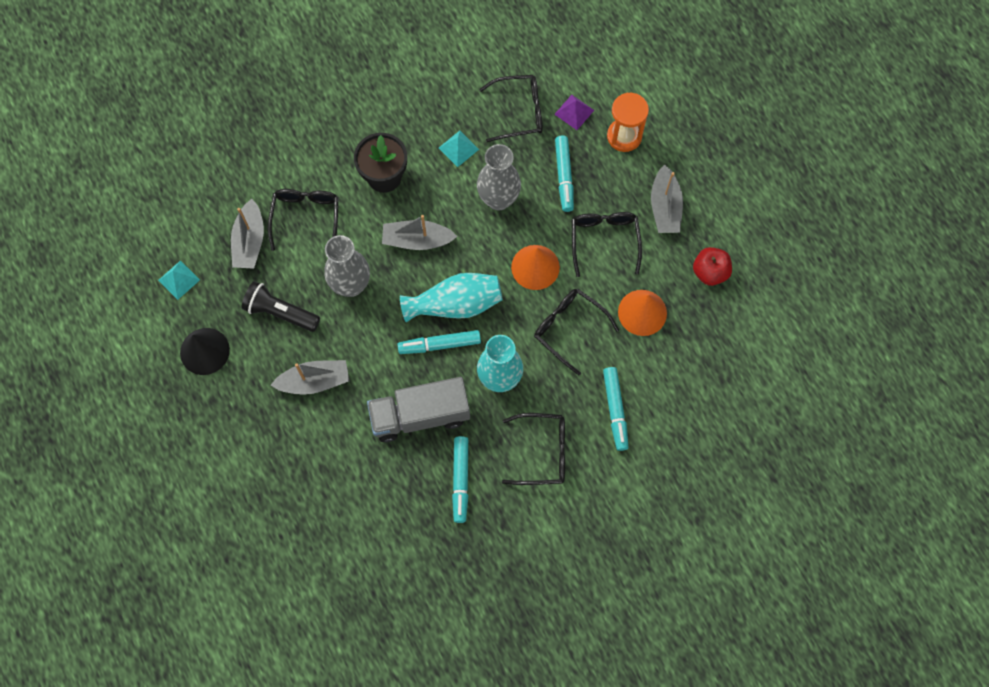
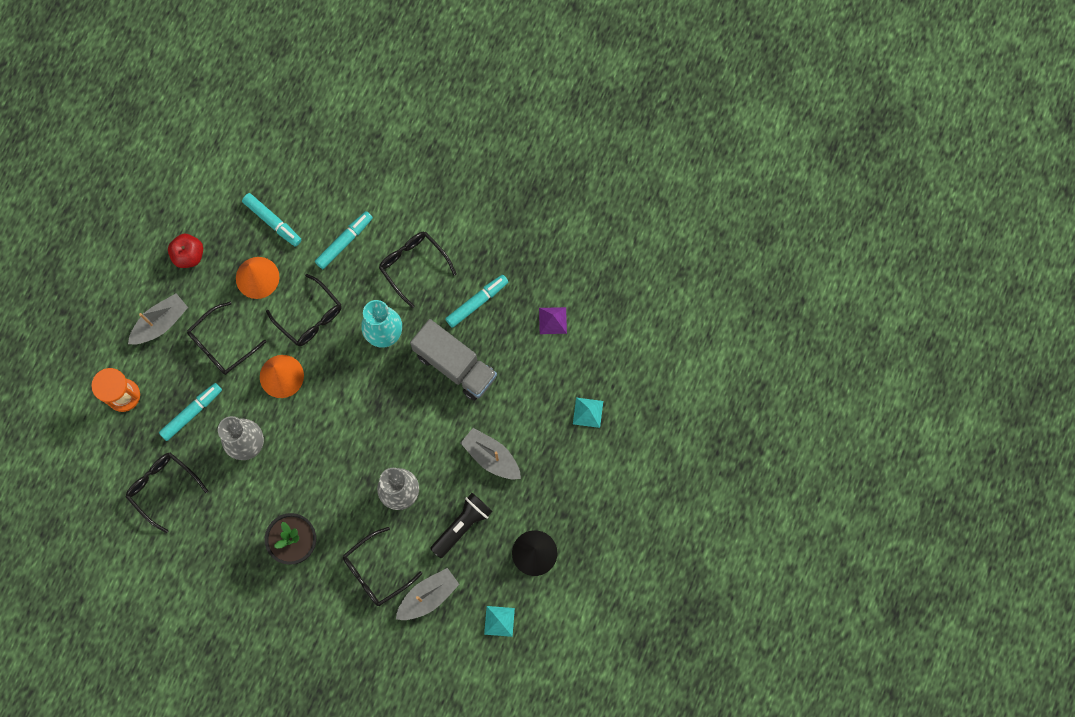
camera: 130 degrees left, 5 degrees up
(280, 312) = (462, 525): black flashlight -> black flashlight turned 120 degrees counterclockwise
(417, 240) = (328, 475): grey boat -> none
(439, 344) = (394, 394): turquoise marker -> turquoise marker (273, 222)
(455, 304) = (355, 408): turquoise vase -> none
(458, 148) = (229, 507): turquoise pyramid -> turquoise pyramid (588, 412)
(569, 329) = (310, 317): black glasses -> black glasses turned 45 degrees counterclockwise
(574, 112) = (131, 447): purple pyramid -> purple pyramid (552, 320)

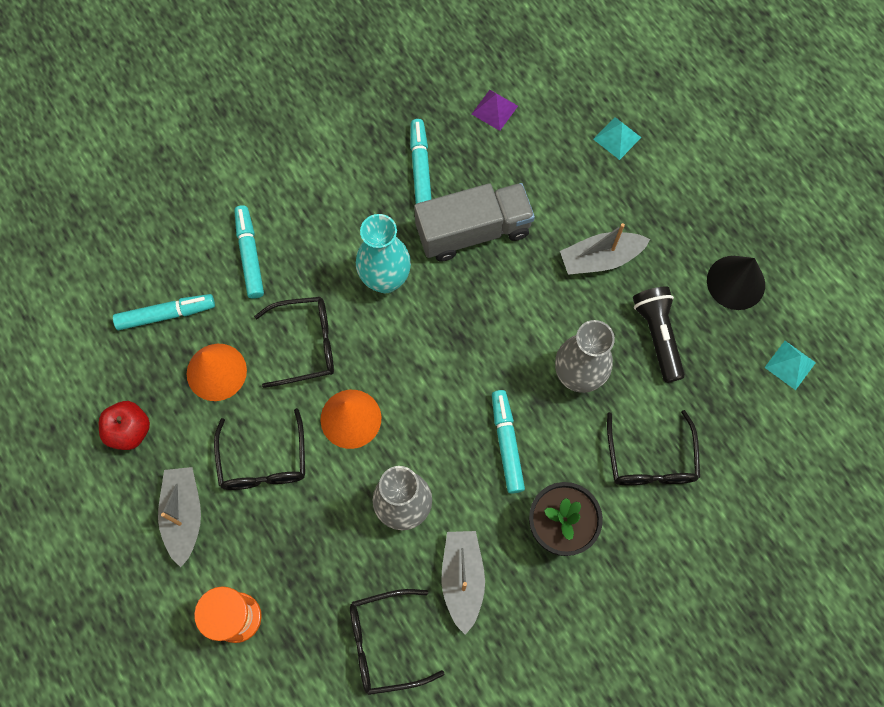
camera: 55 degrees left, 5 degrees down
(192, 412) = (318, 548): turquoise marker -> turquoise marker (506, 443)
(413, 265) = (331, 203): black glasses -> none
(428, 596) = (715, 421): grey boat -> grey boat (462, 579)

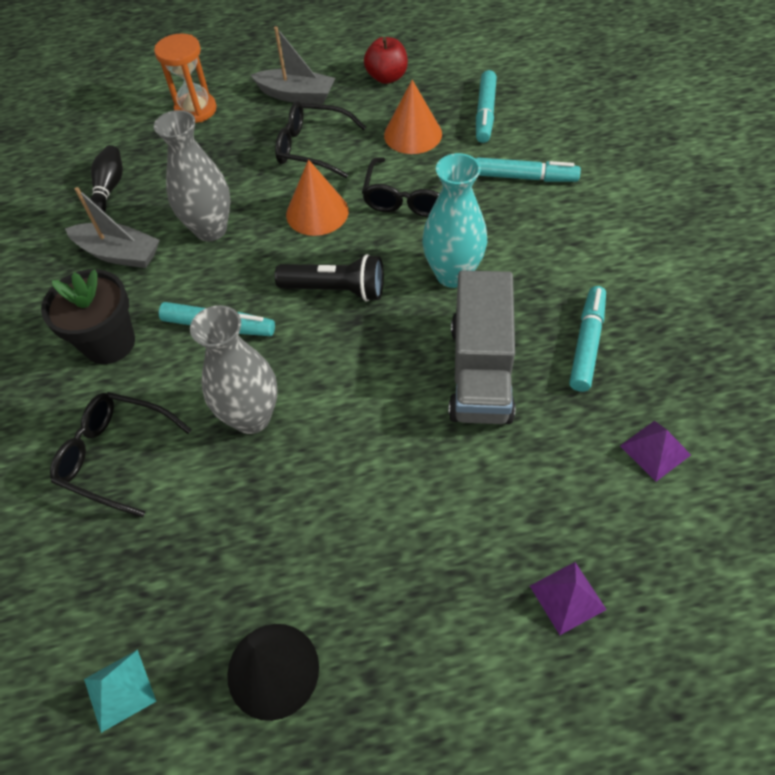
camera: 115 degrees right, 15 degrees down
(385, 643) = (109, 189): black glasses -> black bowling pin
(420, 167) = (586, 343): turquoise marker -> turquoise marker turned 90 degrees counterclockwise
(600, 259) = (387, 499): grey boat -> none
(617, 138) = (567, 597): turquoise pyramid -> purple pyramid
(657, 335) = (253, 527): black flashlight -> black flashlight (336, 290)

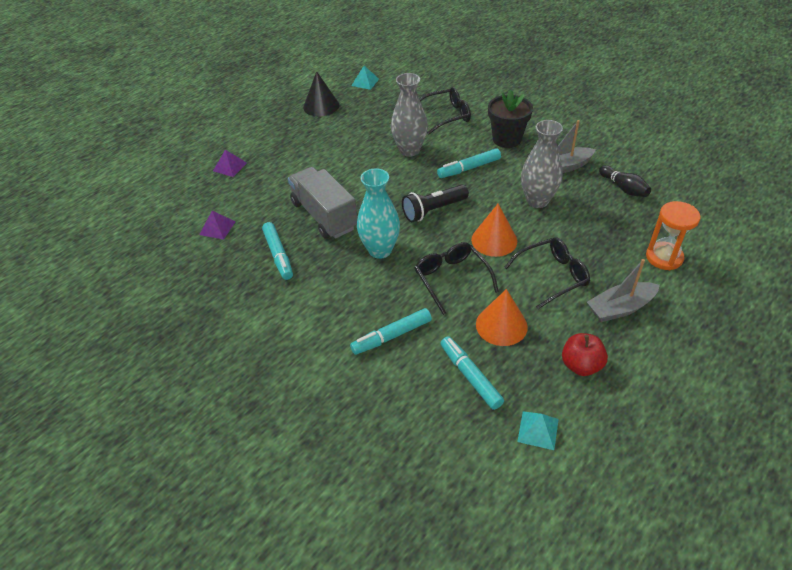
camera: 140 degrees right, 10 degrees down
(472, 60) = (538, 430): none -> turquoise pyramid

